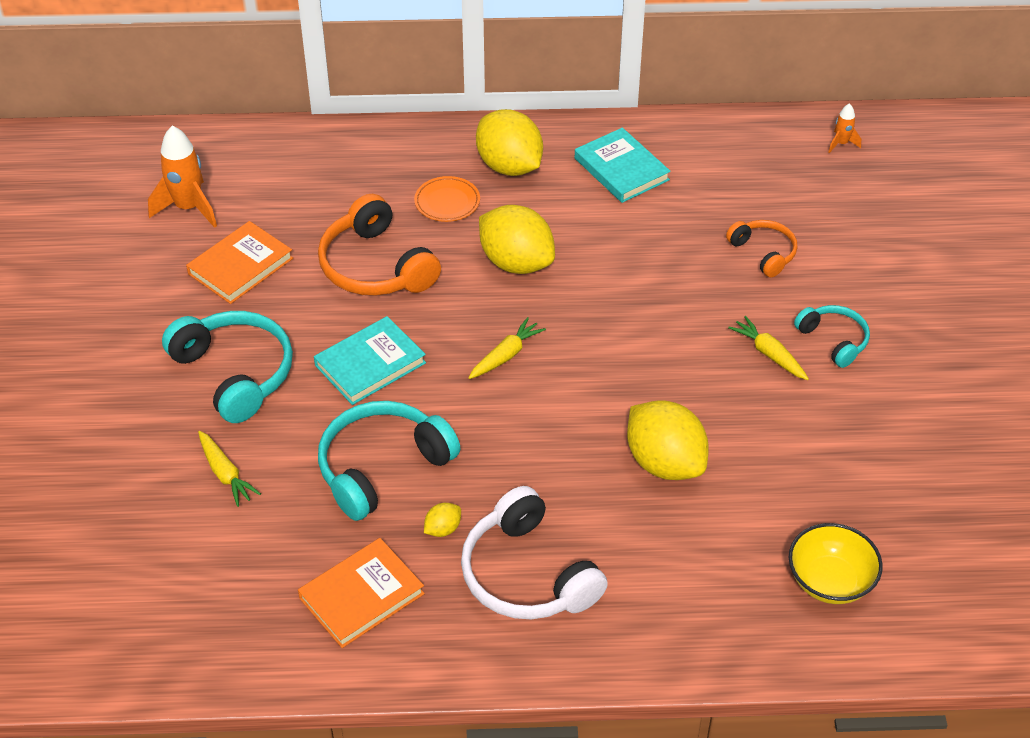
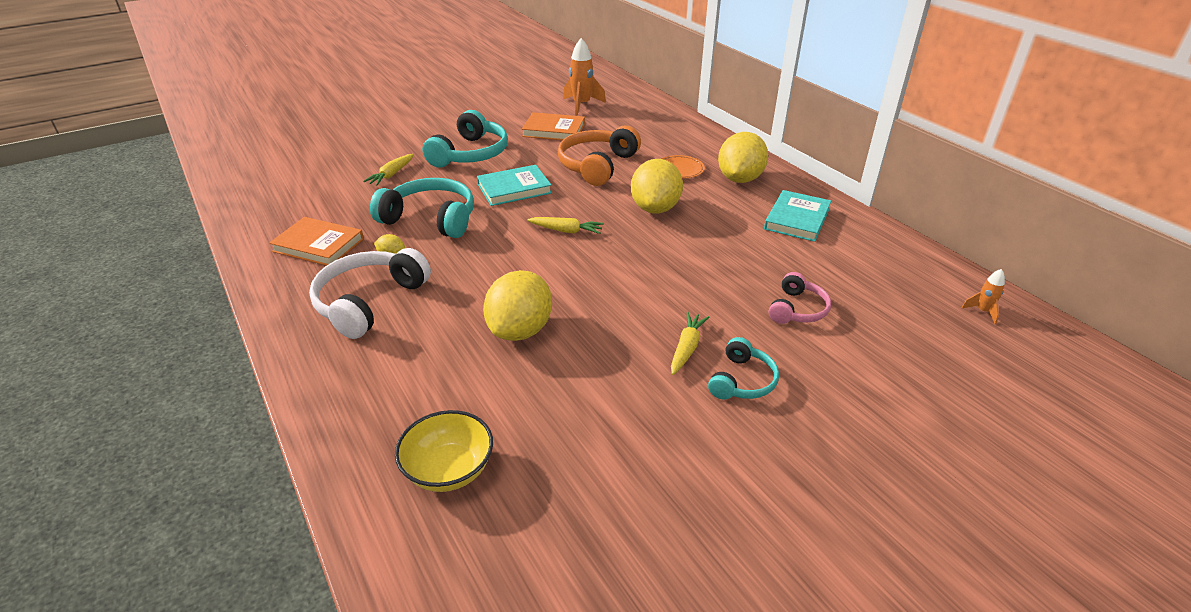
camera: 60 degrees right, 10 degrees down
(370, 364) = (514, 188): turquoise book -> turquoise book turned 45 degrees counterclockwise
(763, 253) = (797, 309): orange headphones -> pink headphones

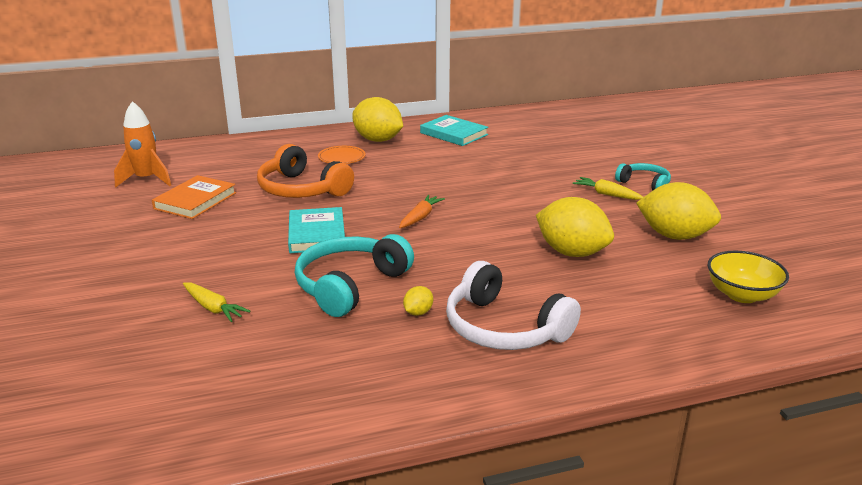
camera: 75 degrees left, 10 degrees down
(318, 245) = (365, 364): orange book -> none
(470, 154) = (206, 252): turquoise headphones -> none
(566, 231) = (420, 217): yellow carrot -> orange carrot
(655, 208) = (404, 177): yellow lemon -> yellow lemon (674, 236)
(797, 309) = (570, 155): pink headphones -> none
(982, 311) = (584, 112): orange rocket -> none

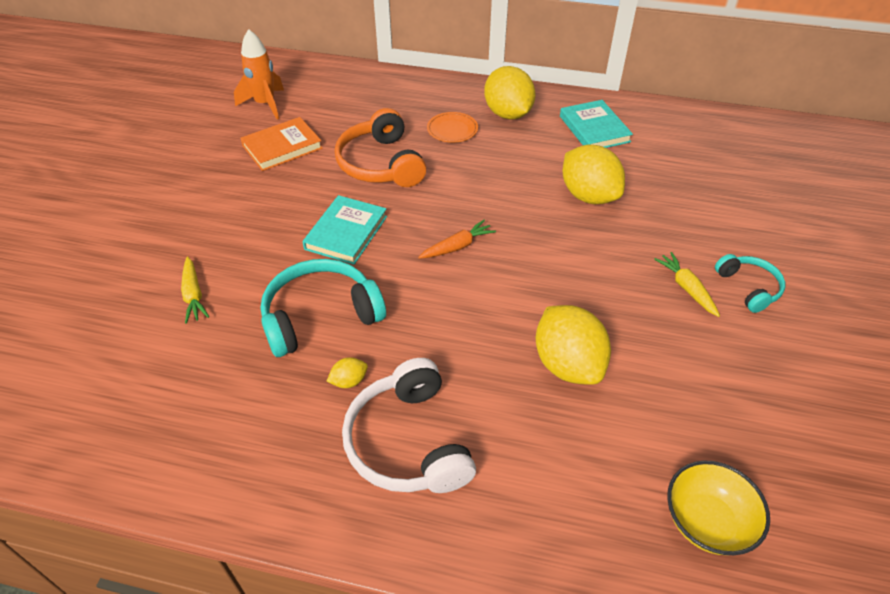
camera: 30 degrees right, 20 degrees up
(674, 236) = (709, 389): yellow lemon -> yellow lemon (588, 196)

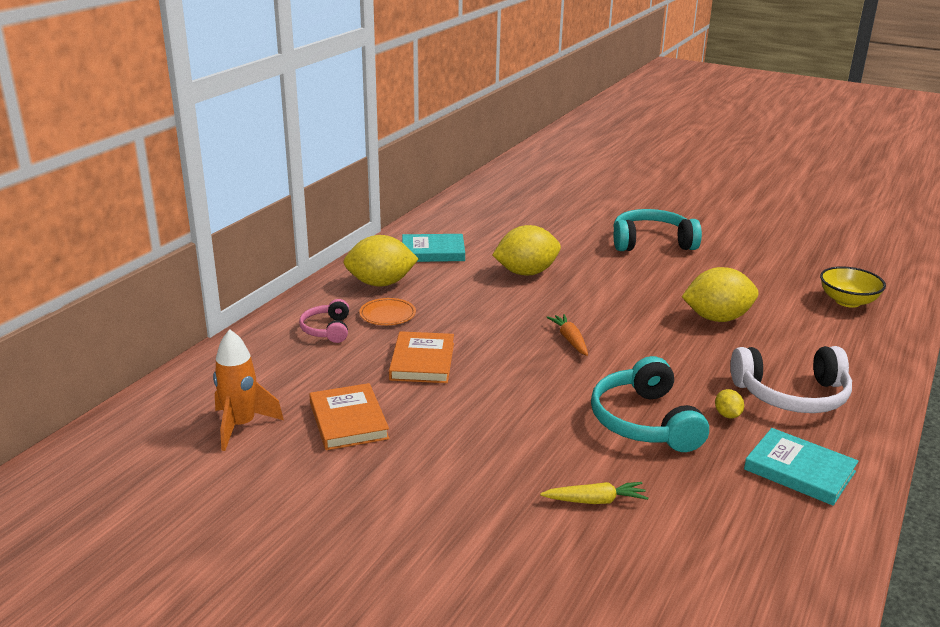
camera: 75 degrees left, 20 degrees down
(346, 233) = (527, 394): turquoise book -> turquoise book (799, 470)
(381, 164) = (422, 361): orange headphones -> orange book
(412, 106) = (327, 330): none -> pink headphones
(686, 288) = (647, 262): yellow carrot -> none
(748, 287) = (651, 242): turquoise headphones -> turquoise headphones, size x1.75

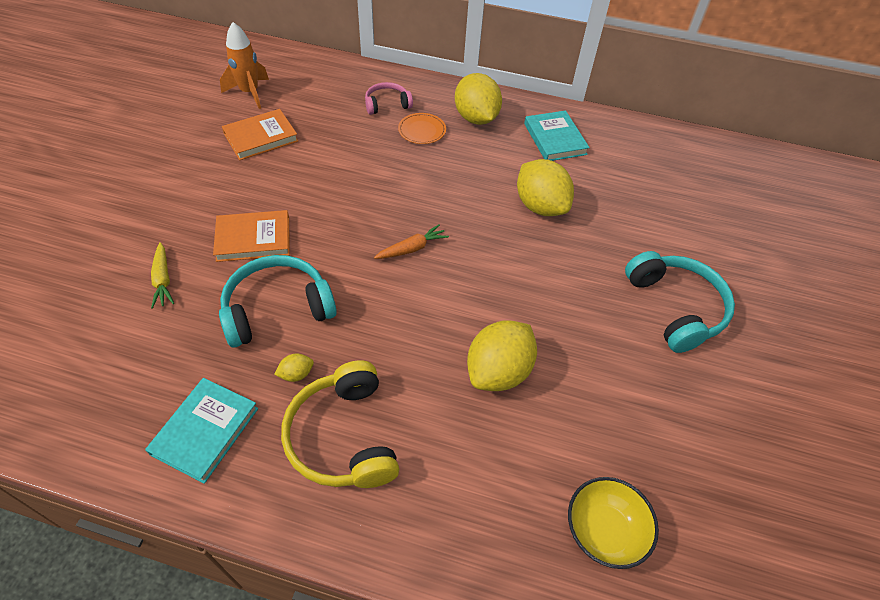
camera: 75 degrees right, 25 degrees up
(422, 361) = (351, 161): orange book -> orange book (253, 239)
(717, 318) = (498, 371): yellow lemon -> yellow lemon turned 60 degrees clockwise
(792, 395) = (343, 436): white headphones -> yellow headphones

